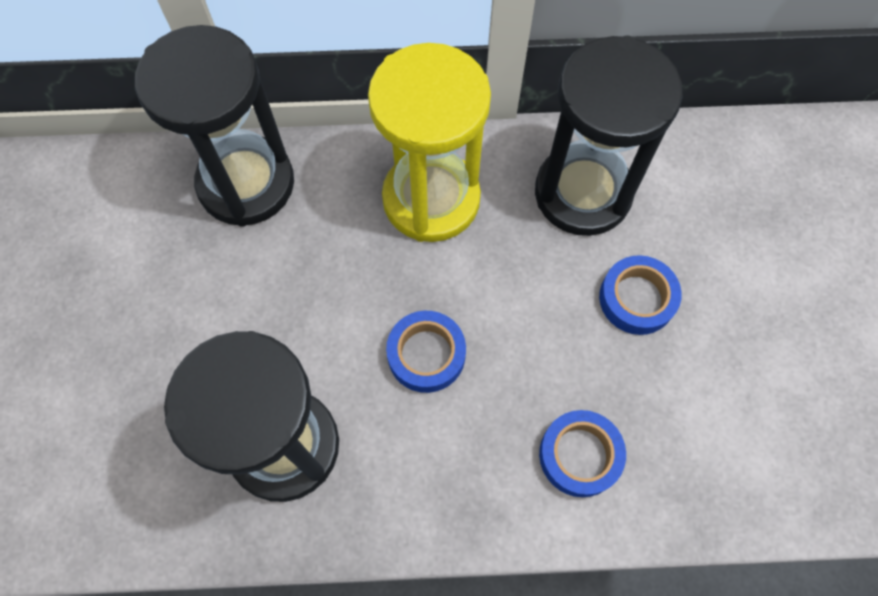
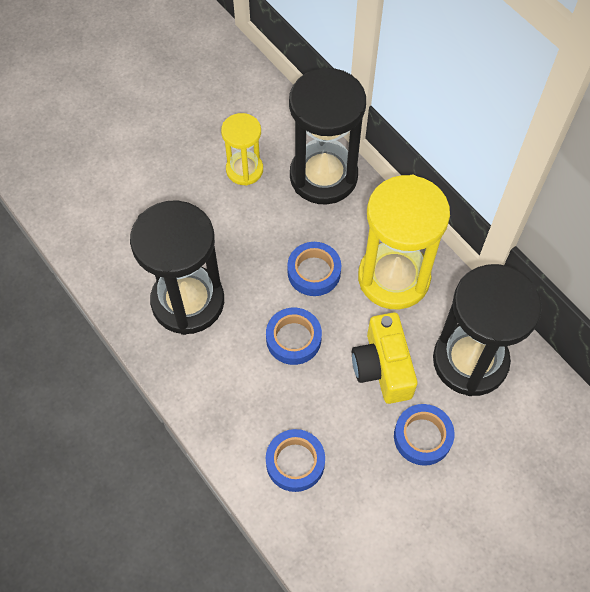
camera: 55 degrees right, 5 degrees down
(162, 262) = (244, 170): none -> yellow hourglass
(359, 276) = (314, 272): none -> blue tape
(529, 283) = (382, 367): none -> yellow camera

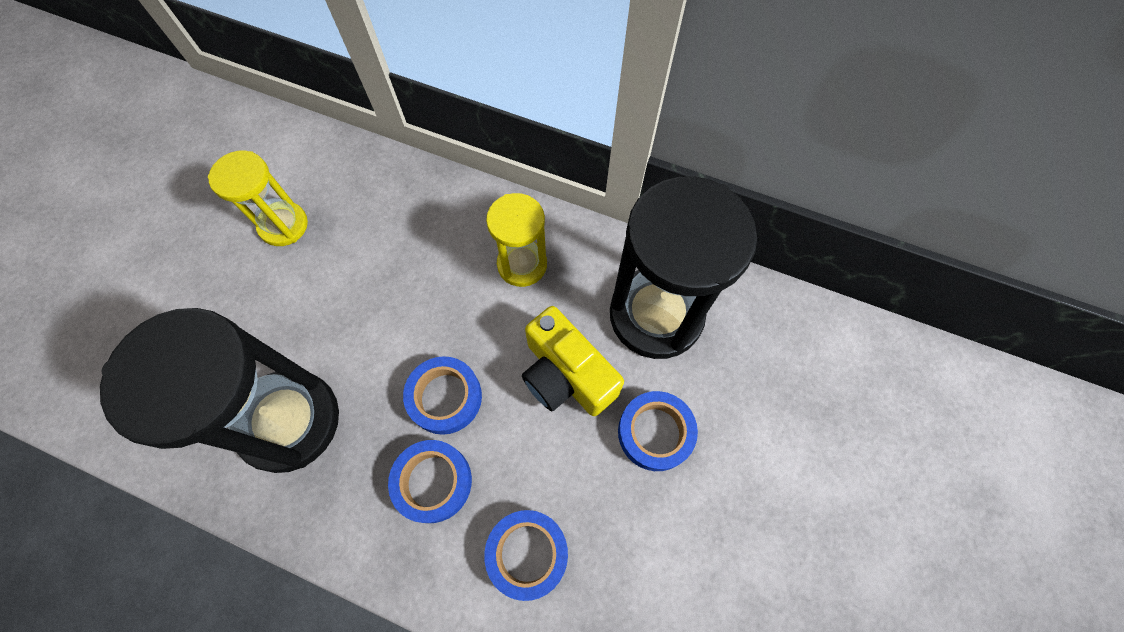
camera: 30 degrees left, 5 degrees up
(314, 272) = (428, 304): blue tape -> blue tape (433, 482)
(323, 176) = (382, 189): black hourglass -> none
(393, 278) = (522, 264): yellow hourglass -> yellow hourglass, size x0.55

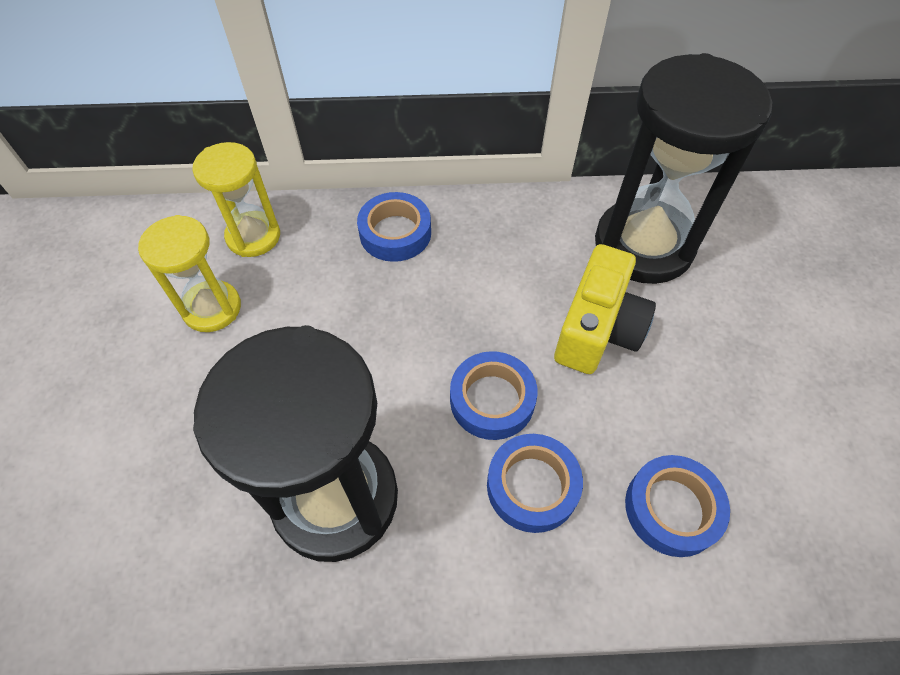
camera: 25 degrees left, 10 degrees down
(522, 264) = (490, 250): yellow hourglass -> yellow hourglass (253, 236)
(566, 375) = (597, 329): yellow camera -> yellow camera turned 90 degrees counterclockwise
(655, 432) = (713, 344): blue tape -> blue tape (395, 233)

